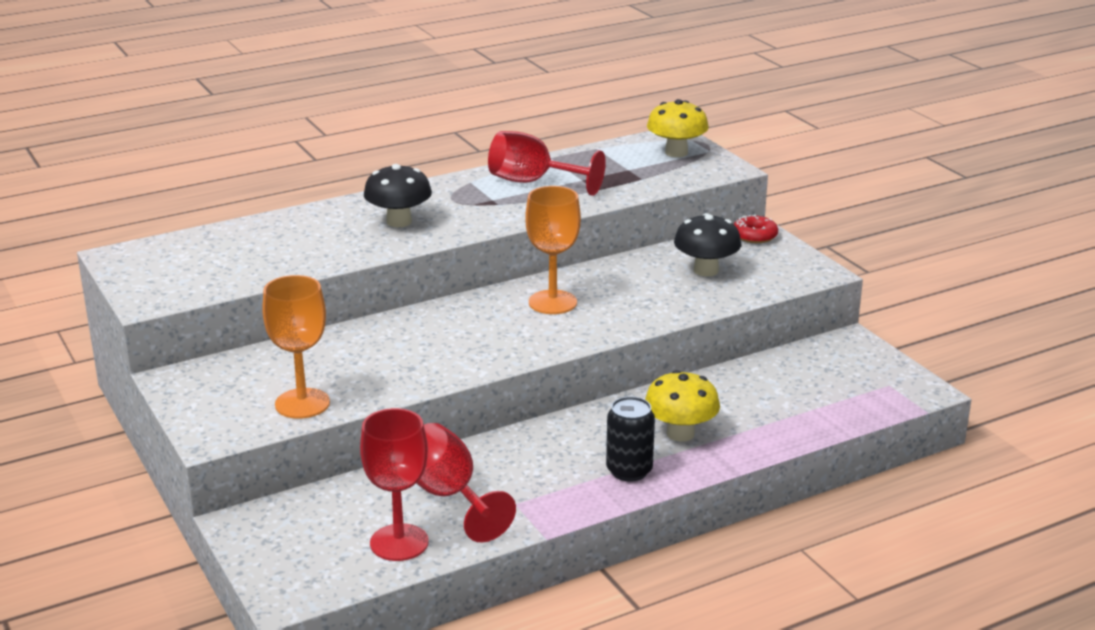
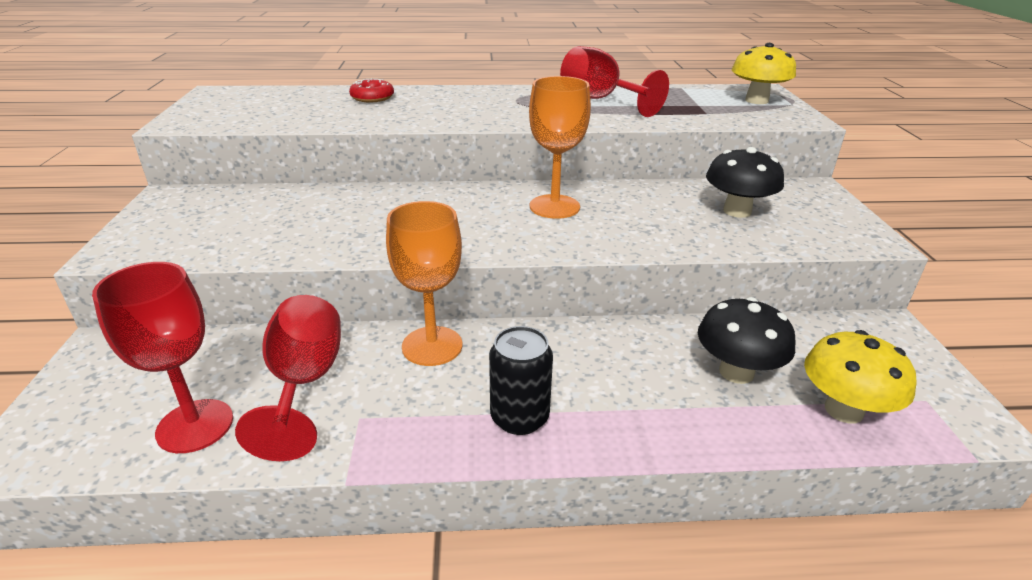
camera: 25 degrees right, 5 degrees up
(302, 403) = (227, 242): orange goblet -> orange goblet (432, 346)
(399, 222) = (451, 107): black mushroom -> black mushroom (736, 372)
(680, 433) = (615, 386): yellow mushroom -> yellow mushroom (843, 410)
(754, 236) = (811, 190): red donut -> red donut (372, 98)

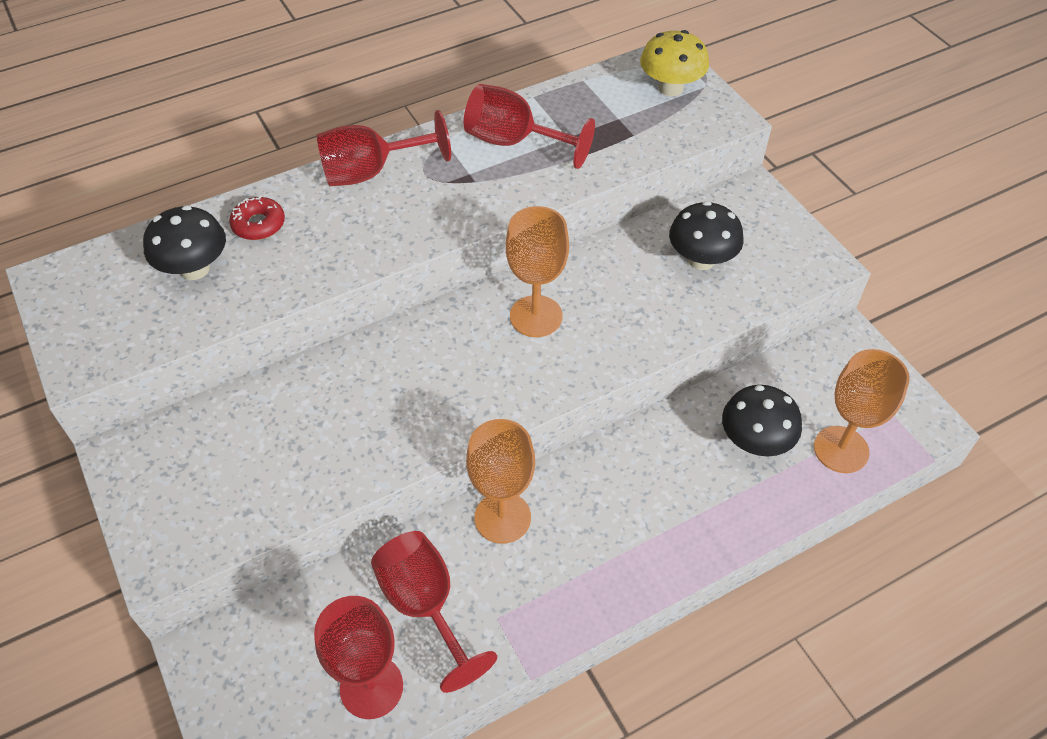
camera: 25 degrees left, 20 degrees up
(306, 105) = (195, 269): none -> black mushroom
(476, 93) = (371, 172): none -> red goblet
(519, 417) = (618, 561): black can -> none
(843, 410) = (841, 449): yellow mushroom -> orange goblet

